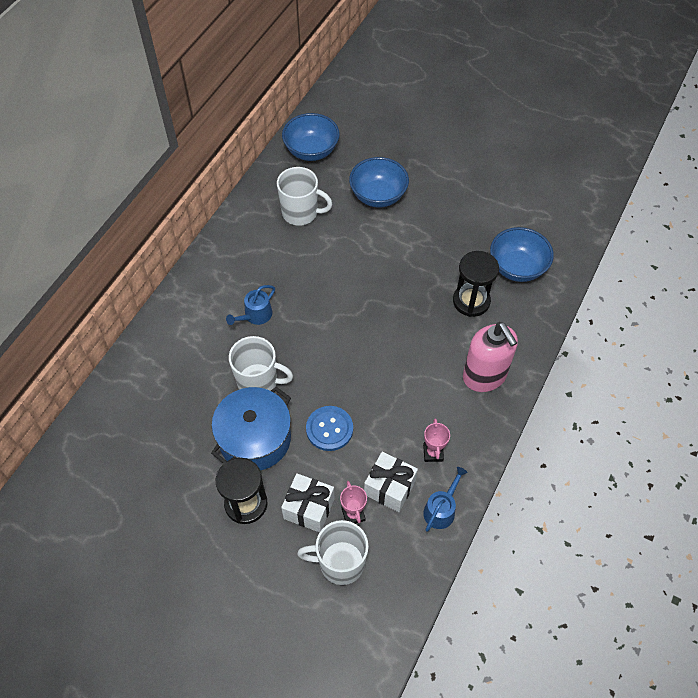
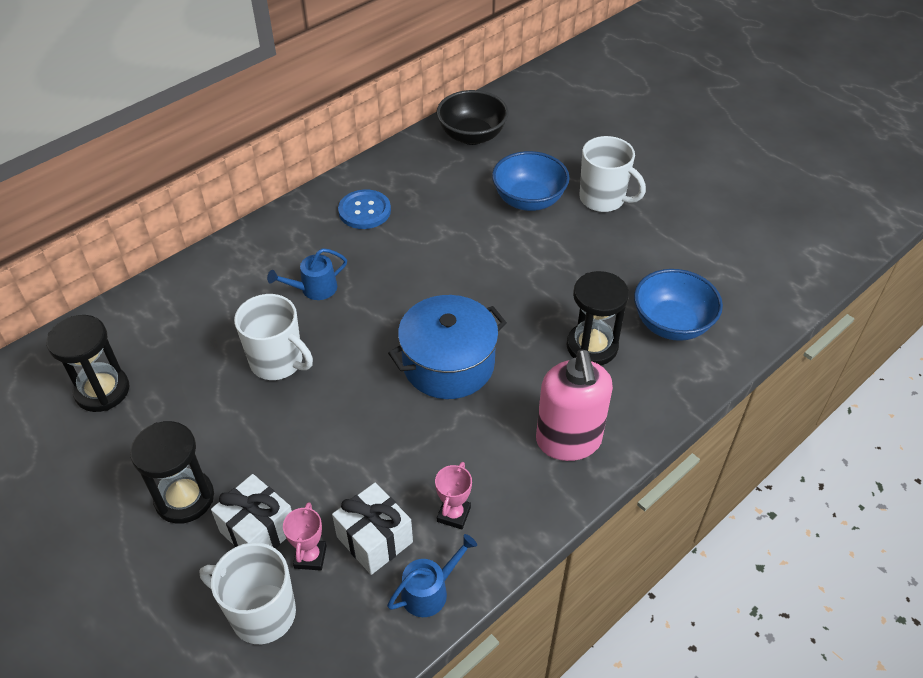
camera: 20 degrees right, 10 degrees down
(140, 445) = (102, 391): none -> black hourglass
(255, 438) = (237, 425): blue pot -> blue pot (448, 364)
(301, 213) = (426, 195): white mug -> white mug (603, 199)
(311, 151) = (472, 136): blue bowl -> black bowl
(329, 429) = (334, 443): blue button -> blue button (364, 211)

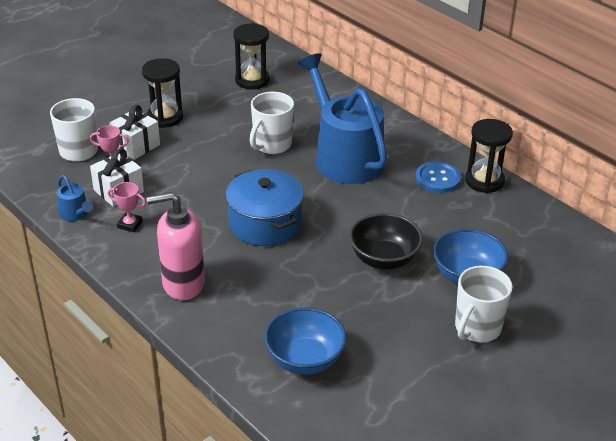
camera: 90 degrees right, 10 degrees down
(314, 289) = (344, 157): blue watering can -> blue watering can, size x2.47
(472, 136) = (558, 241): black bowl -> black bowl (384, 259)
(592, 346) = (279, 304): black hourglass -> black hourglass (484, 181)

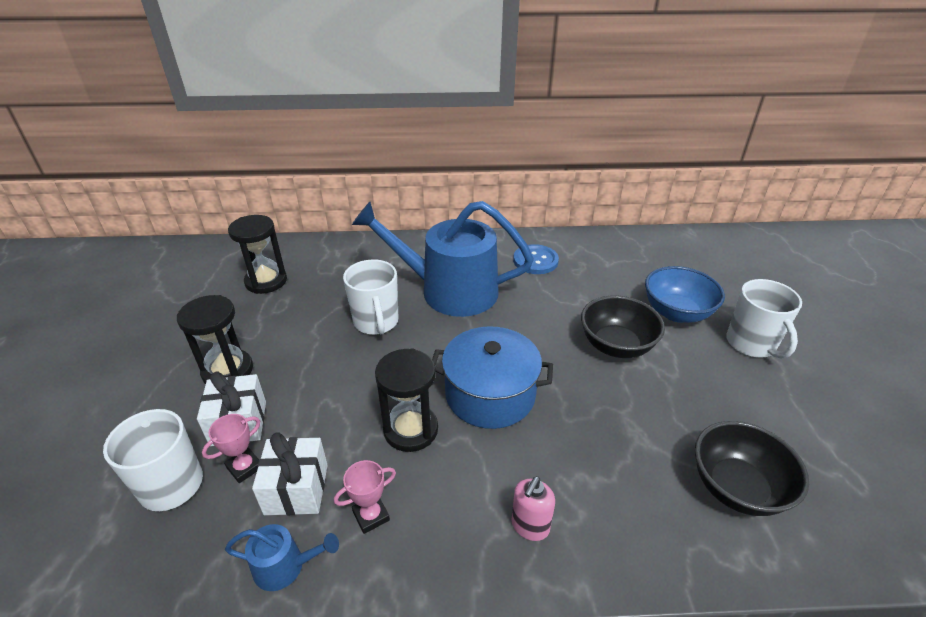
camera: 50 degrees left, 0 degrees up
(183, 284) = (530, 526): pink soap dispenser -> pink soap dispenser, size x0.53
(305, 360) = (736, 488): blue bowl -> black bowl
(484, 181) = (562, 242): black hourglass -> black hourglass (410, 430)

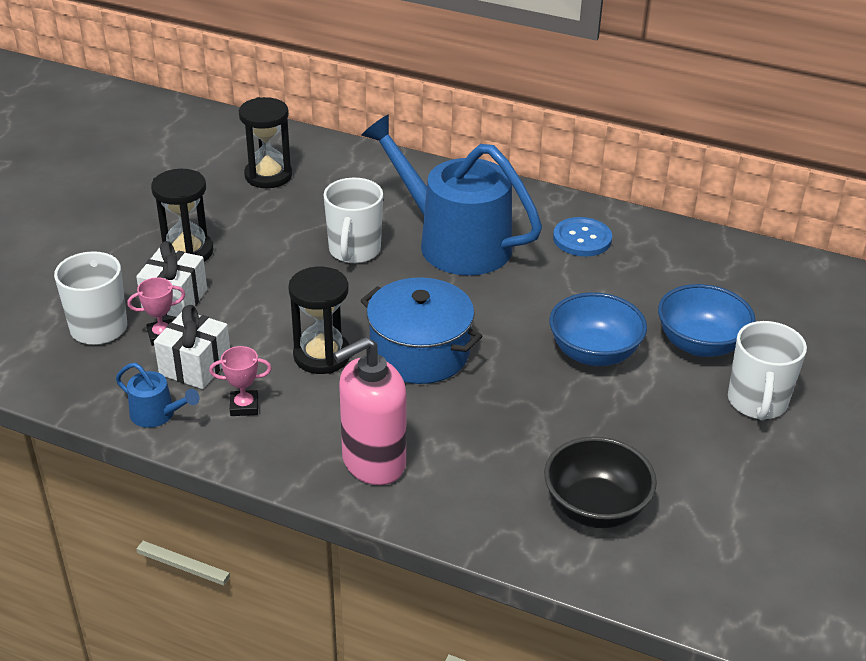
camera: 25 degrees right, 0 degrees up
(530, 526) = (373, 462): pink soap dispenser -> pink soap dispenser, size x1.90
(616, 346) = (594, 353): black bowl -> blue bowl

